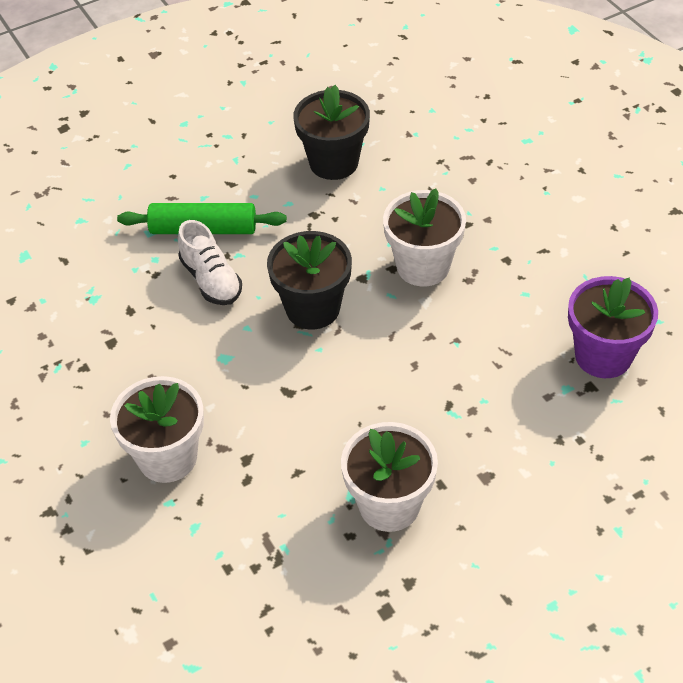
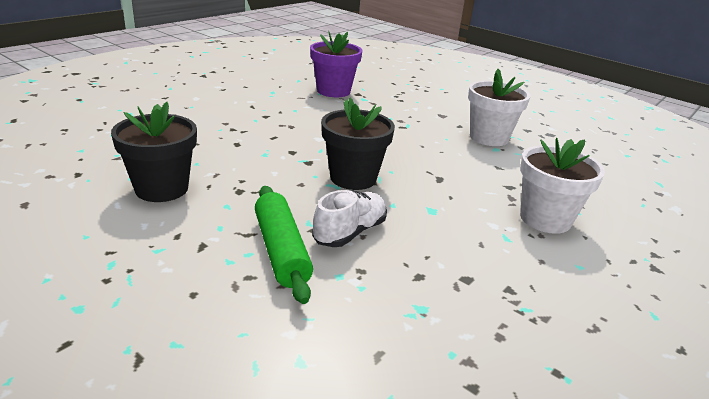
camera: 115 degrees left, 20 degrees down
(423, 266) = (285, 141): white flower pot -> none

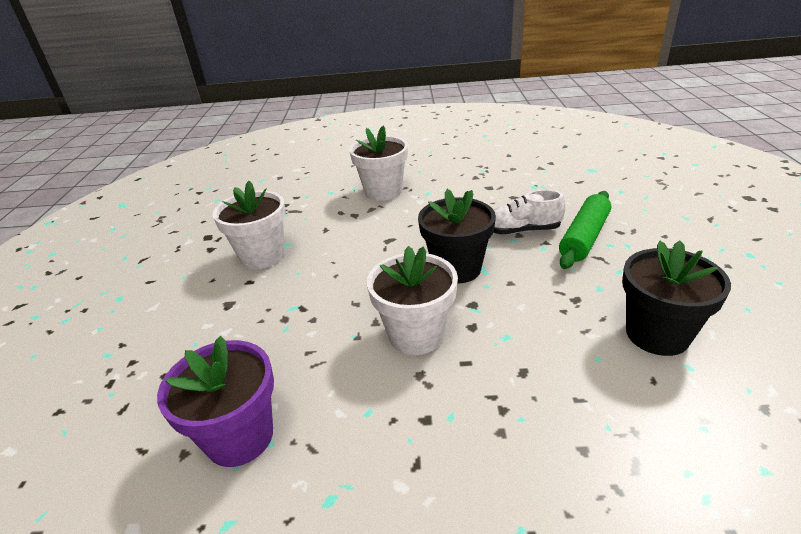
camera: 125 degrees left, 5 degrees up
(318, 137) = (416, 334): none -> white flower pot

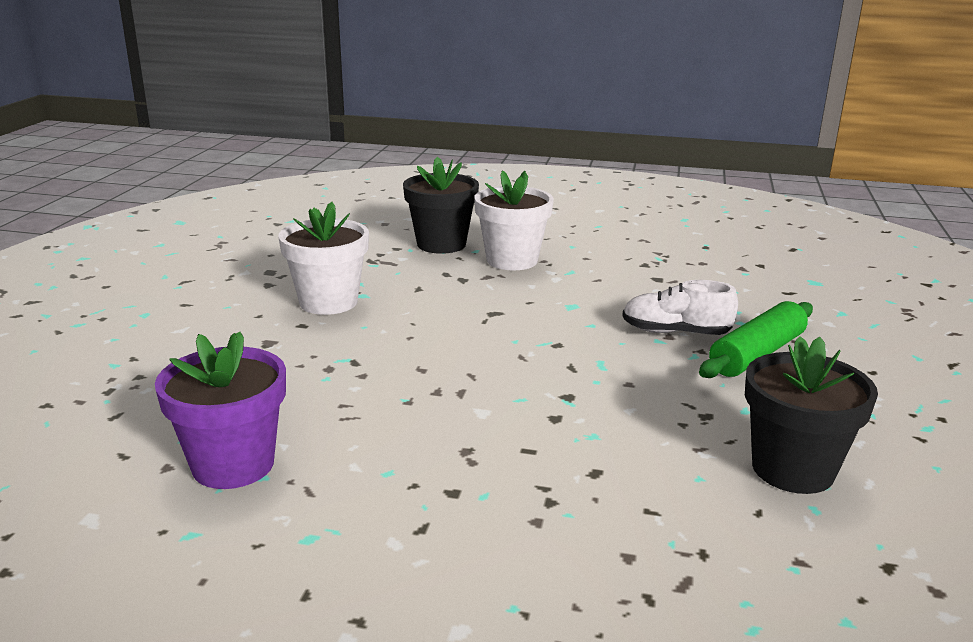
camera: 10 degrees right, 10 degrees down
(416, 334) = (481, 412): white flower pot -> none
(457, 268) = (566, 357): black flower pot -> black flower pot (441, 244)

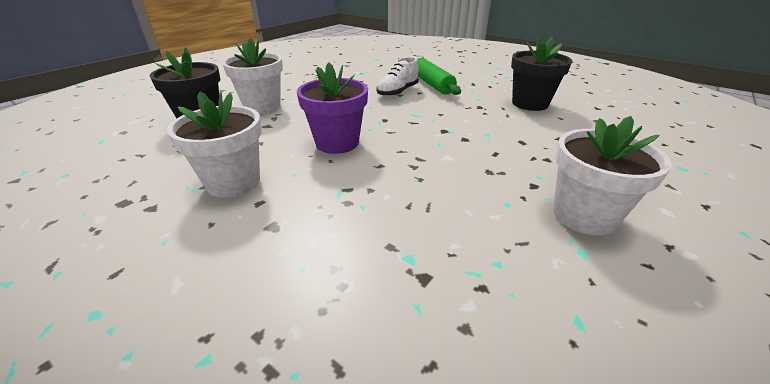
camera: 65 degrees left, 10 degrees up
(233, 465) = (476, 279): purple flower pot -> purple flower pot (337, 143)
(395, 539) = (583, 215): none -> white flower pot

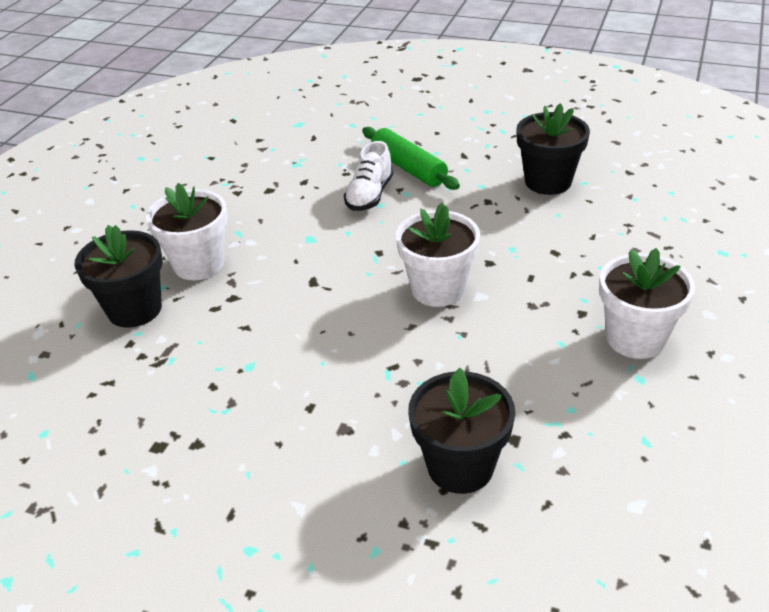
camera: 15 degrees left, 5 degrees up
(233, 182) = (261, 390): white flower pot -> white flower pot (438, 289)
(337, 143) = (342, 305): purple flower pot -> none
(354, 290) = (460, 466): none -> black flower pot

